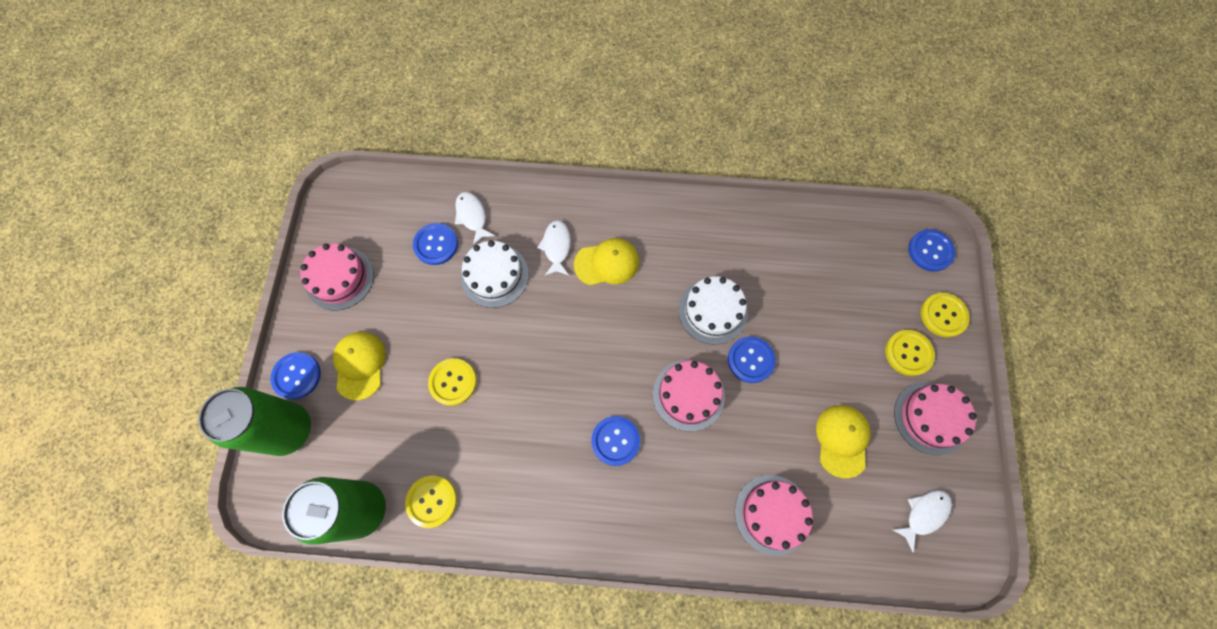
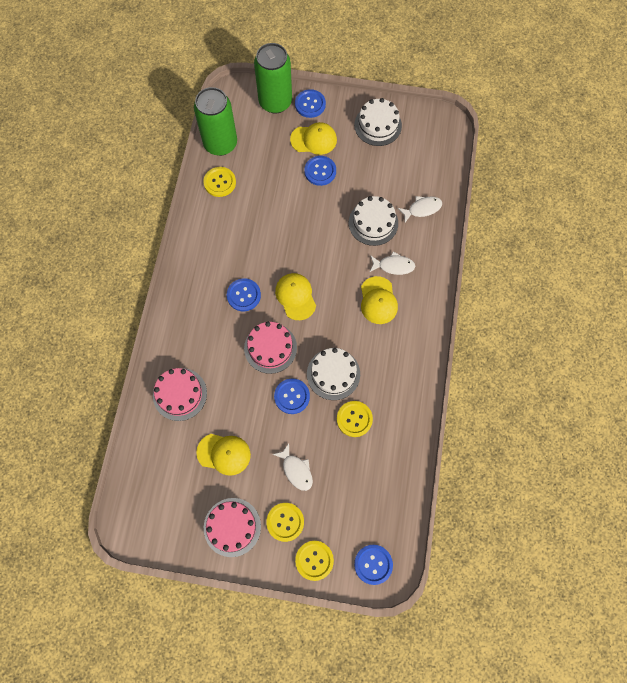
camera: 95 degrees right, 0 degrees up
(339, 278) = (378, 125): pink cake -> white cake
(436, 244) = (400, 184): blue button -> blue button (320, 171)
(453, 382) = (296, 195): yellow button -> yellow button (354, 419)
(611, 368) = (295, 296): none -> yellow cap
(923, 514) = (163, 503): white fish -> white fish (296, 470)

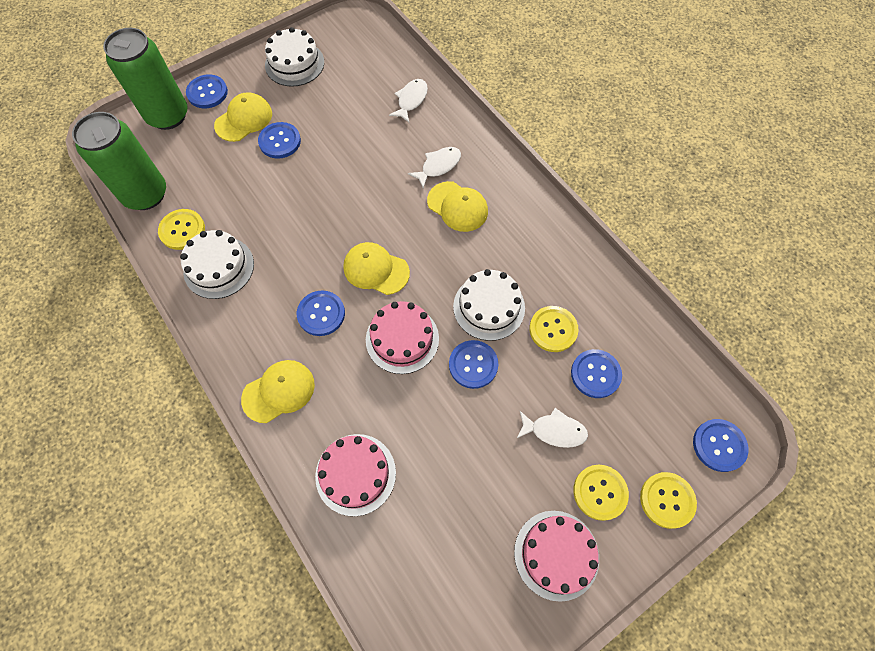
camera: 45 degrees left, 5 degrees down
(224, 454) = (467, 488): yellow cap -> yellow cap (279, 391)
(350, 464) = (595, 374): none -> blue button
(373, 223) = (379, 145): white cake -> white cake (219, 267)

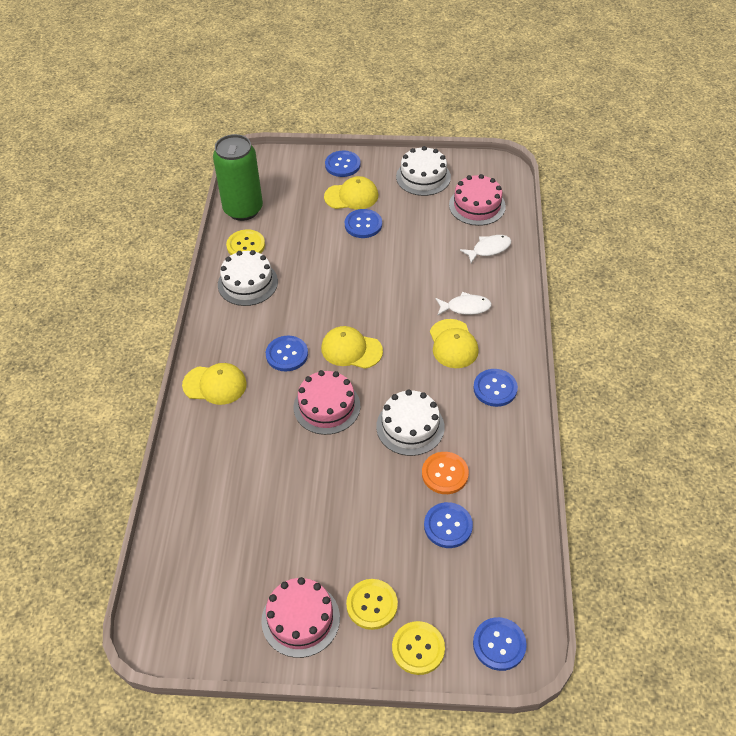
camera: 40 degrees right, 15 degrees down
(168, 116) = (302, 166): green can -> none
(355, 474) = (216, 469): pink cake -> pink cake (477, 205)
(376, 270) = (351, 350): yellow cap -> yellow cap turned 45 degrees counterclockwise
(473, 365) = (361, 457): blue button -> blue button (495, 388)
(553, 329) = (445, 474): yellow button -> orange button
(554, 430) = (378, 541): white fish -> none

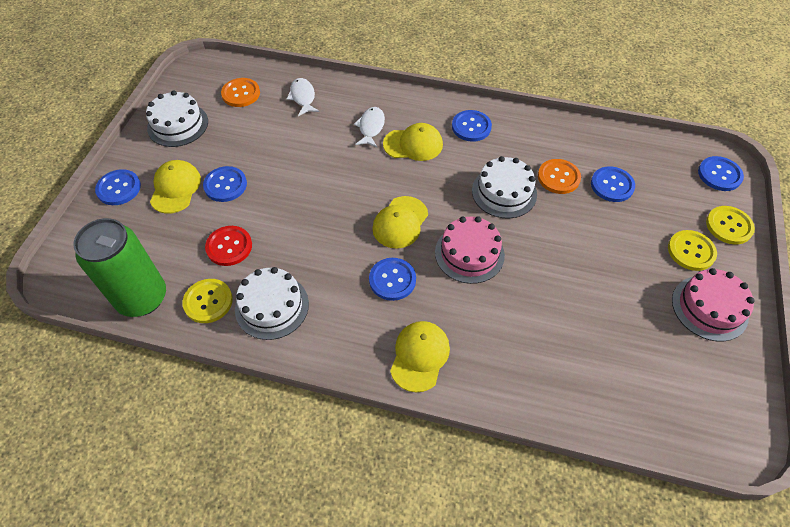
camera: 80 degrees left, 5 degrees up
(299, 244) = (229, 246): none -> red button
(477, 205) = (241, 93): pink cake -> orange button

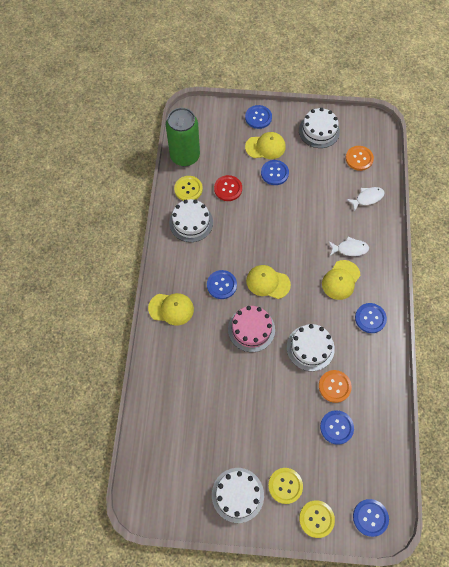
camera: 80 degrees right, 10 degrees up
(413, 144) = (340, 280): yellow cap -> yellow cap turned 45 degrees clockwise
(709, 308) = (237, 495): pink cake -> white cake

